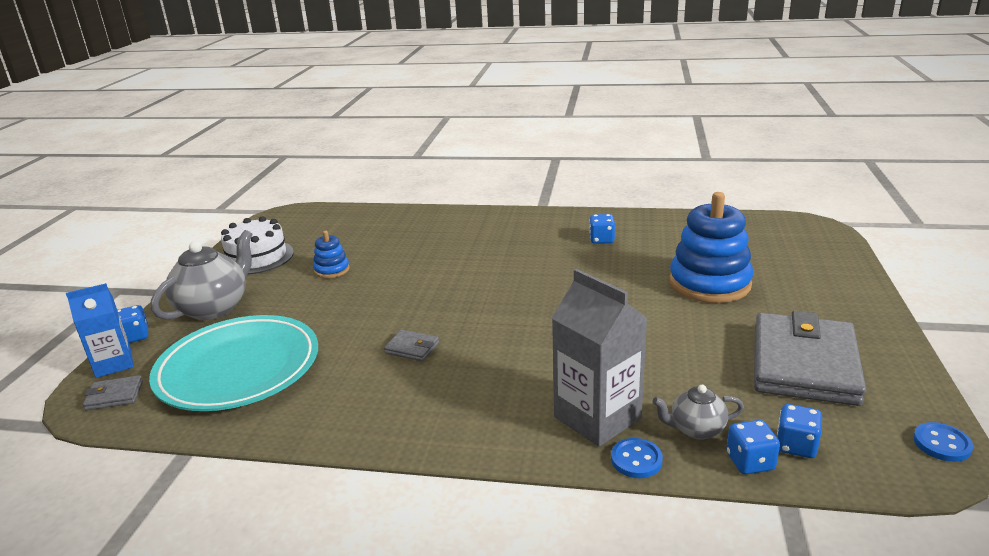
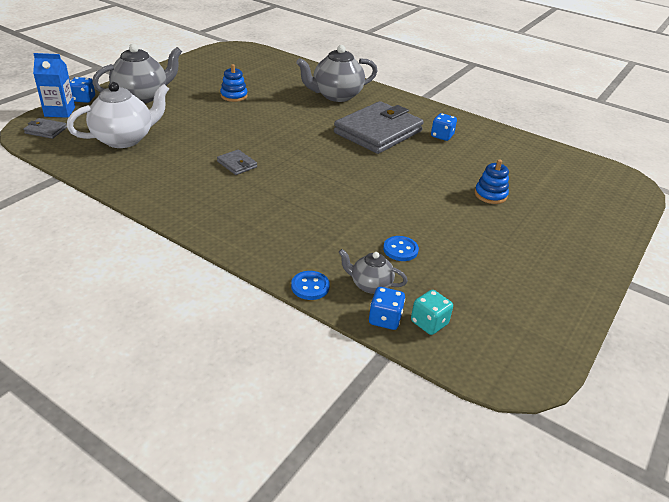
camera: 20 degrees right, 10 degrees up
(238, 368) = (124, 139): turquoise plate -> white teapot
(257, 257) = (195, 72): white cake -> none
(450, 233) = (336, 96): none -> grey teapot
(597, 418) = (312, 252): grey carton -> none
(709, 283) = (490, 195): blue stacking toy -> blue stacking toy, size x0.49
(796, 445) = (429, 323): blue dice -> turquoise dice
(804, 364) = (498, 275): grey wallet -> grey wallet (378, 132)
(941, 444) = (541, 366): blue button -> blue button (400, 250)

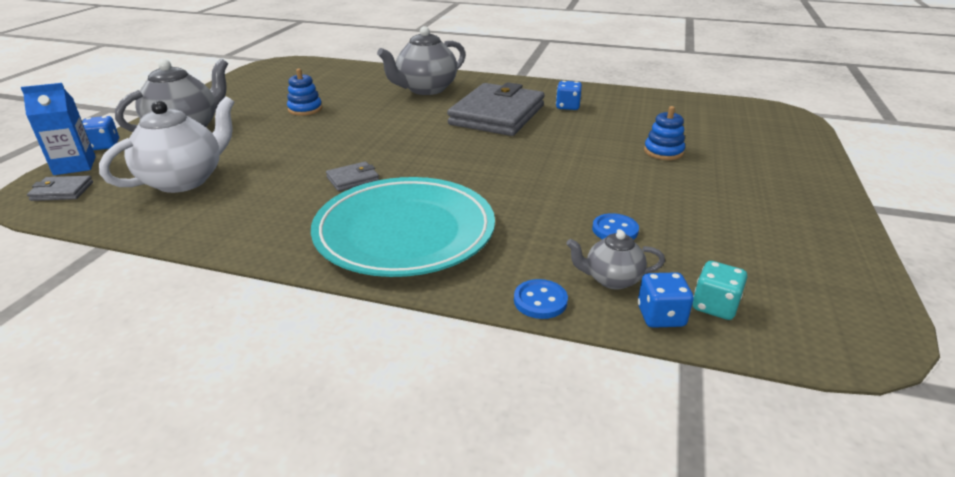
camera: 15 degrees left, 5 degrees down
(237, 164) = (353, 179): grey wallet -> grey wallet turned 60 degrees counterclockwise
(249, 214) = (405, 232): none -> turquoise plate

